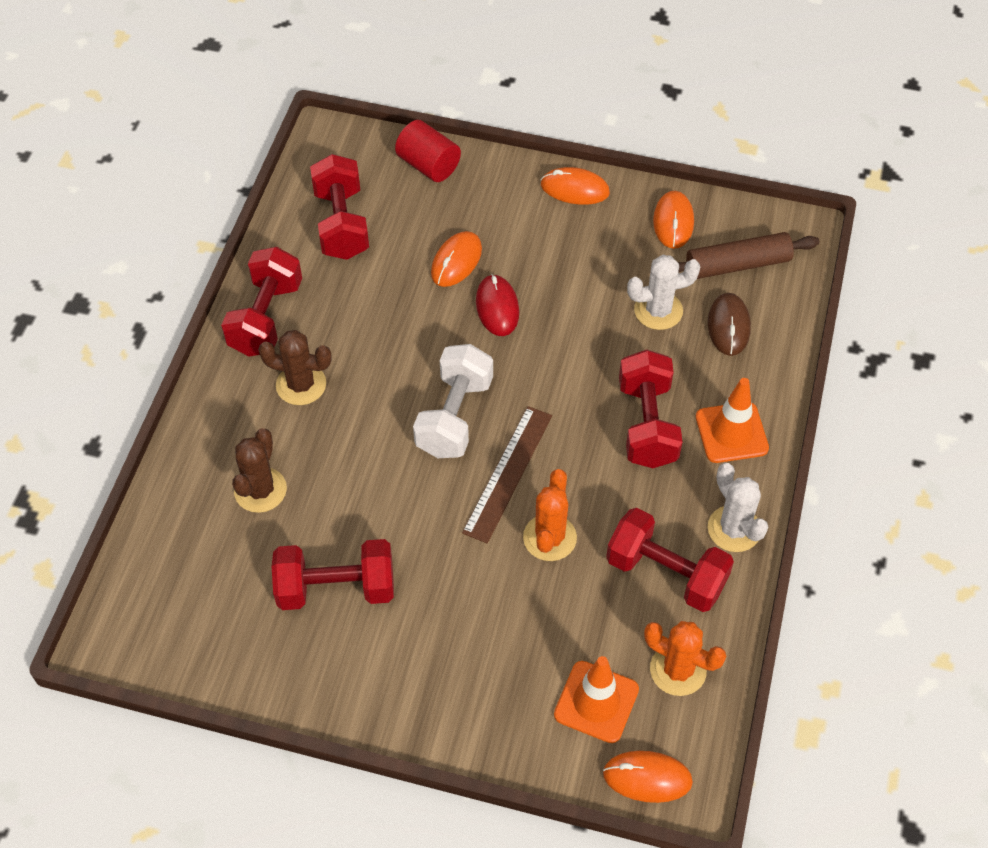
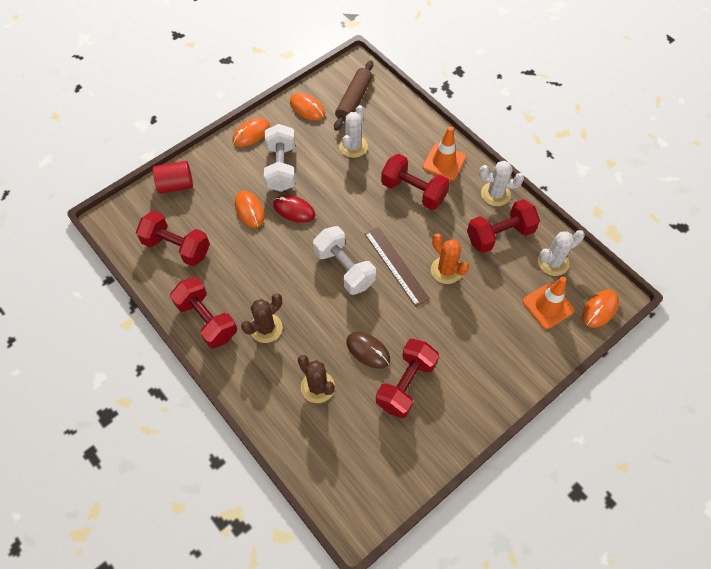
camera: 55 degrees left, 5 degrees up
(551, 253) = (281, 168): none -> white dumbbell
(678, 670) = (553, 262): orange cactus -> white cactus
(728, 326) = (385, 126): brown mouse -> brown mouse (368, 351)

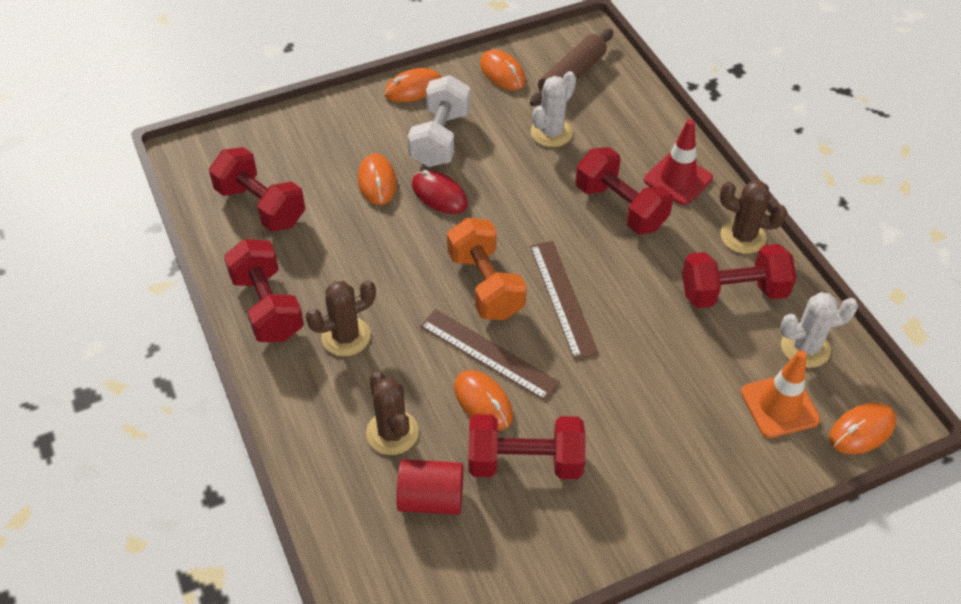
camera: 15 degrees right, 10 degrees down
(176, 185) = (288, 130): red cylinder -> red cylinder (431, 499)
(344, 268) = (485, 285): white dumbbell -> orange dumbbell
(361, 316) = (488, 354): none -> brown ruler
(368, 351) = (483, 402): brown mouse -> orange mouse
(406, 384) = (524, 461): red dumbbell -> red dumbbell turned 45 degrees clockwise
(444, 162) = (678, 179): orange traffic cone -> red traffic cone
(446, 270) = (636, 321): orange cactus -> none
(495, 194) = (743, 237): white cactus -> brown cactus

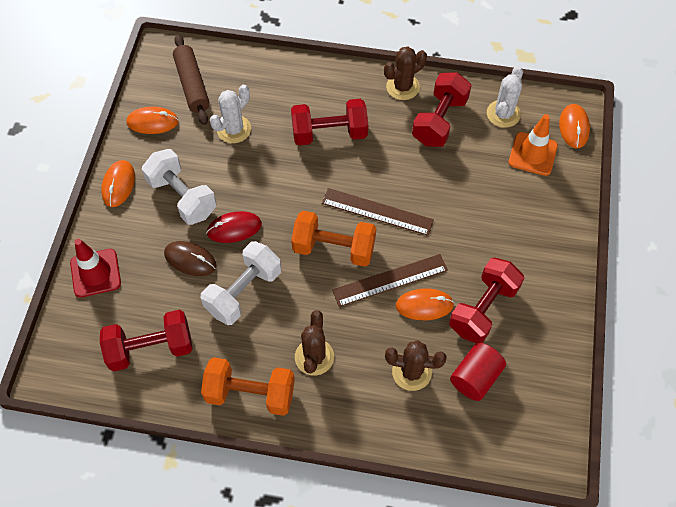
camera: 55 degrees left, 10 degrees up
(267, 306) = (250, 393): red dumbbell -> orange dumbbell
(375, 240) = (243, 292): none -> white dumbbell
(377, 182) = (190, 259): orange mouse -> brown mouse
(551, 133) = (234, 129): white cactus -> white cactus turned 60 degrees clockwise
(678, 179) = (331, 88): red traffic cone -> red traffic cone (95, 273)

